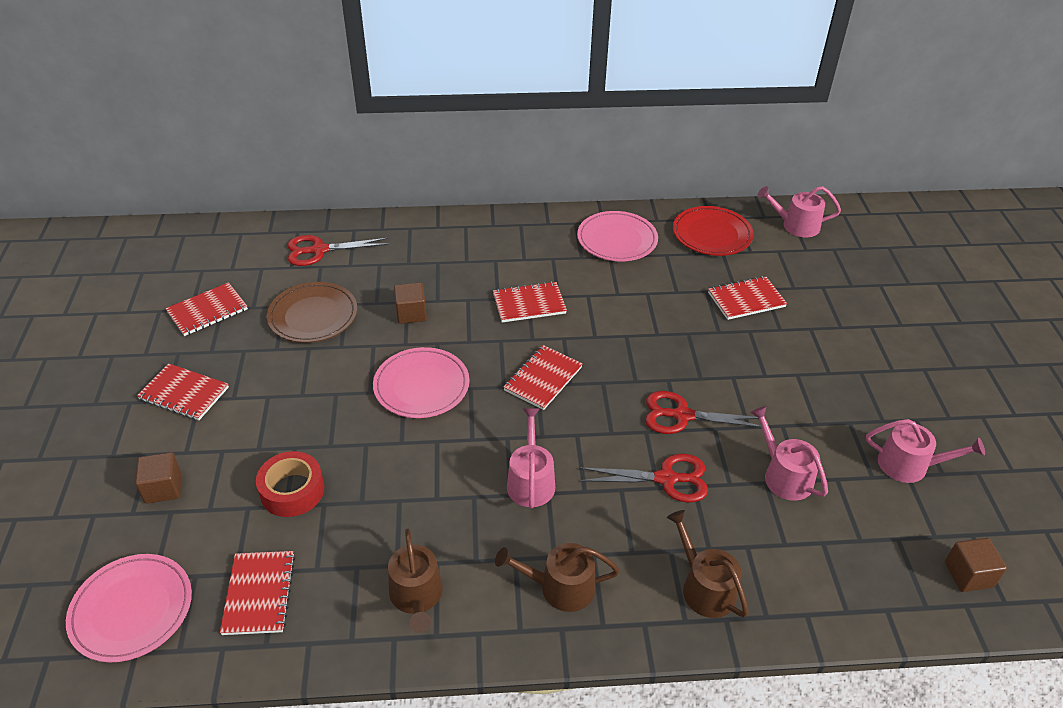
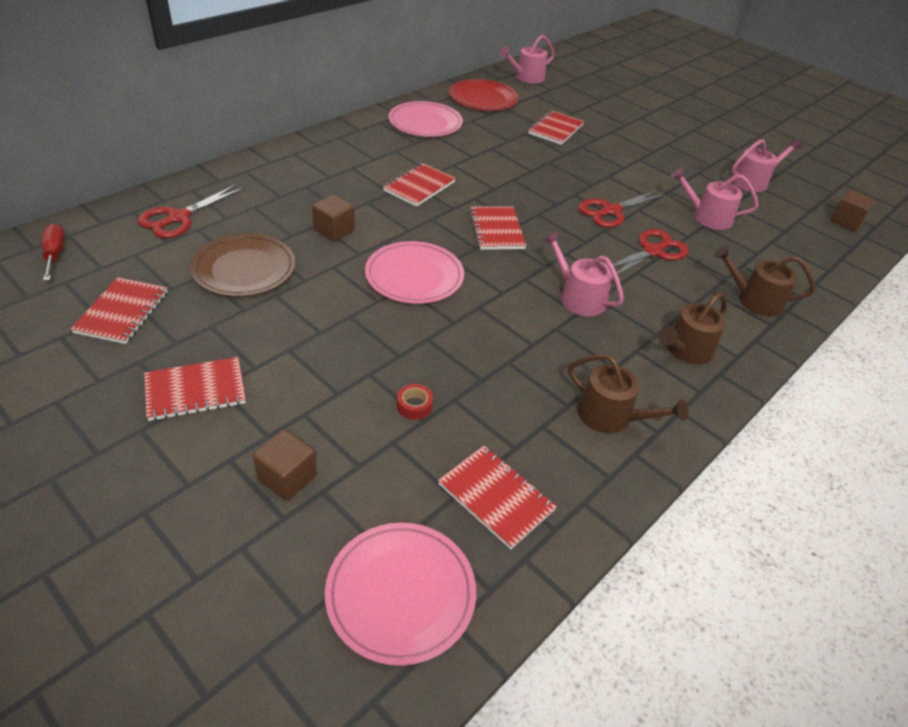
camera: 45 degrees left, 0 degrees up
(218, 245) = (55, 254): none -> red screwdriver
(292, 491) = (414, 406): red tape -> red tape, size x0.50

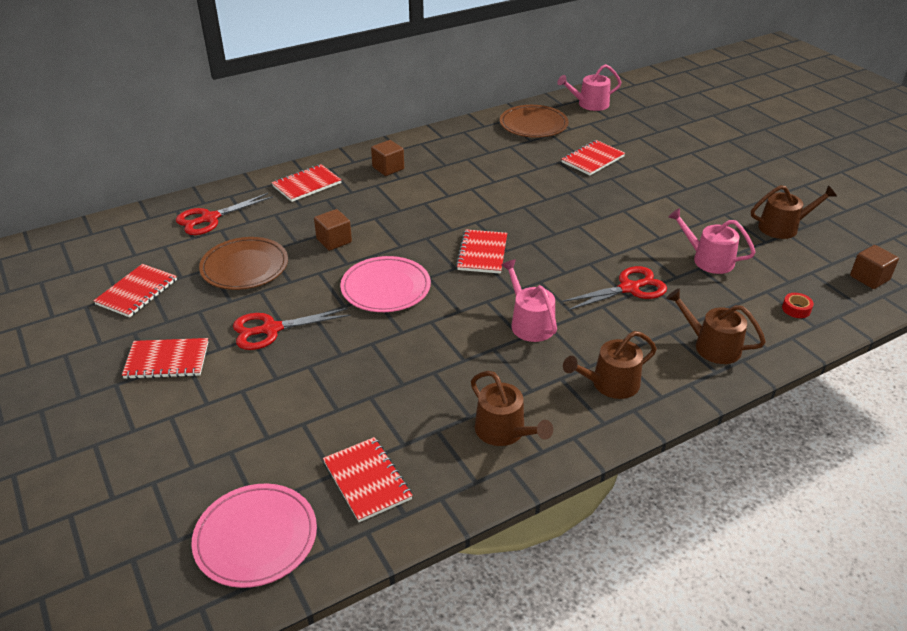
camera: 20 degrees right, 5 degrees down
(55, 254) = (105, 240): red screwdriver -> none
(287, 477) = (208, 437): brown cube -> brown cube (388, 168)
(414, 406) = (334, 397): red tape -> red tape (796, 309)
(419, 186) = (429, 207): red notebook -> red notebook (307, 184)
(425, 123) = (464, 146): pink plate -> none
(483, 99) = (533, 125): red plate -> brown plate
(611, 211) = (607, 245): red scissors -> red scissors (271, 329)
(753, 181) = (783, 227): pink watering can -> brown watering can

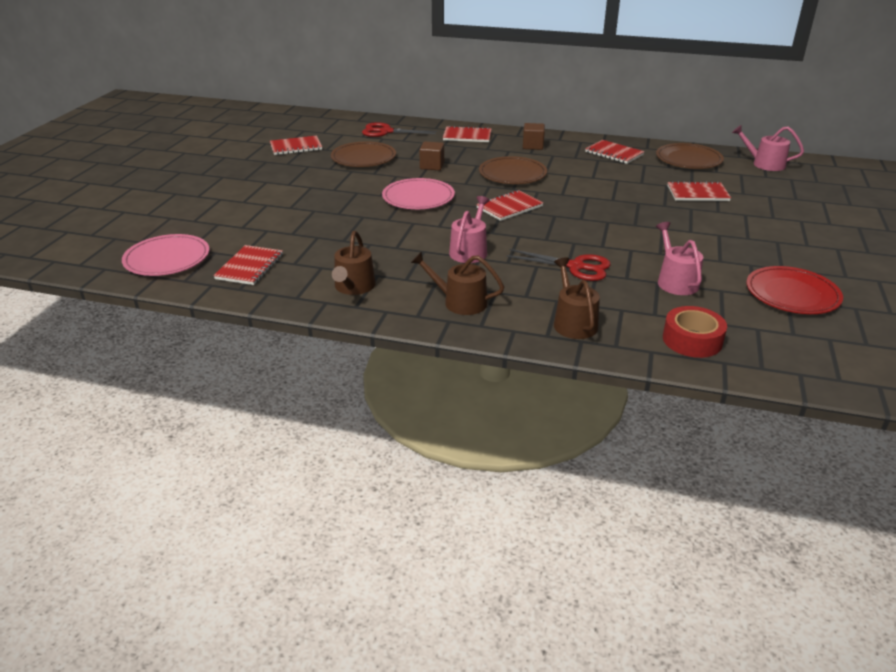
camera: 45 degrees right, 5 degrees down
(167, 360) = (258, 178): red notebook -> red notebook (614, 153)
(271, 329) = (325, 188): red scissors -> none
(424, 212) = (512, 174): none -> brown plate
(783, 227) = (792, 294): brown watering can -> red plate
(796, 309) = (692, 340): red tape -> red tape, size x1.98
(869, 278) = (812, 358): brown cube -> none

